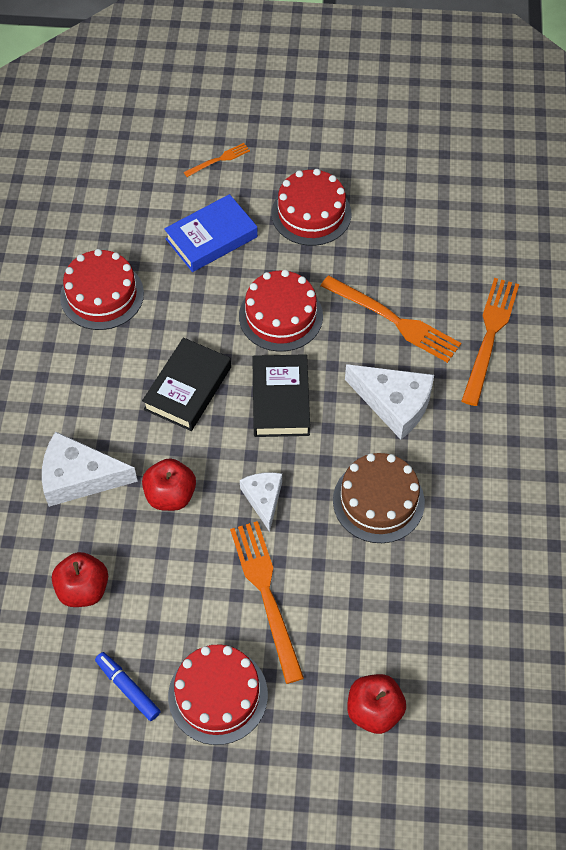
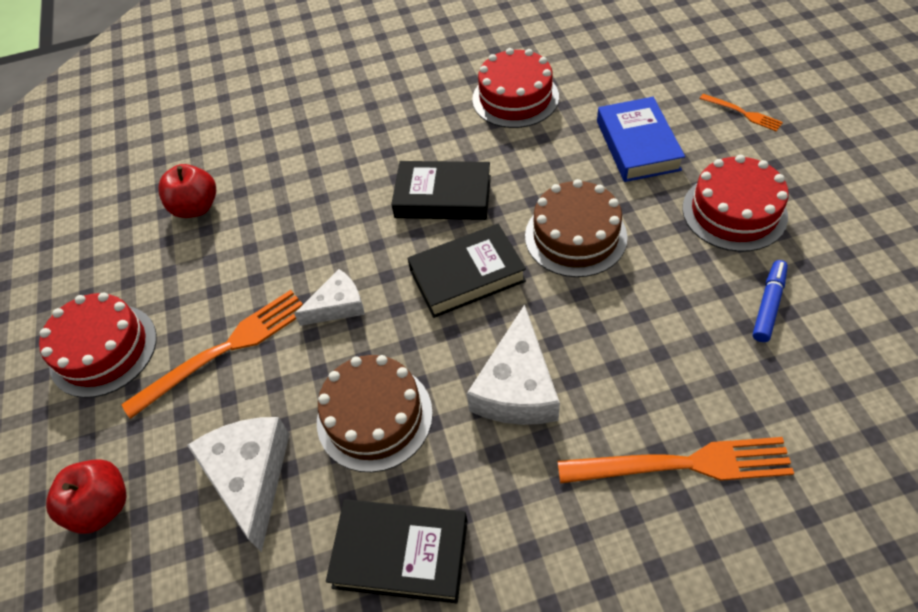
camera: 75 degrees right, 5 degrees down
(79, 477) = (310, 160): white cheese -> white cheese (250, 476)
(128, 688) = (102, 277): blue marker -> blue marker (768, 305)
(170, 495) = (314, 230): red apple -> none
(211, 238) = (637, 145): blue book -> blue book turned 45 degrees clockwise
(280, 316) = (575, 236): red cake -> brown cake
(394, 320) = (637, 345): orange fork -> none
(488, 514) = (401, 553): none -> black book

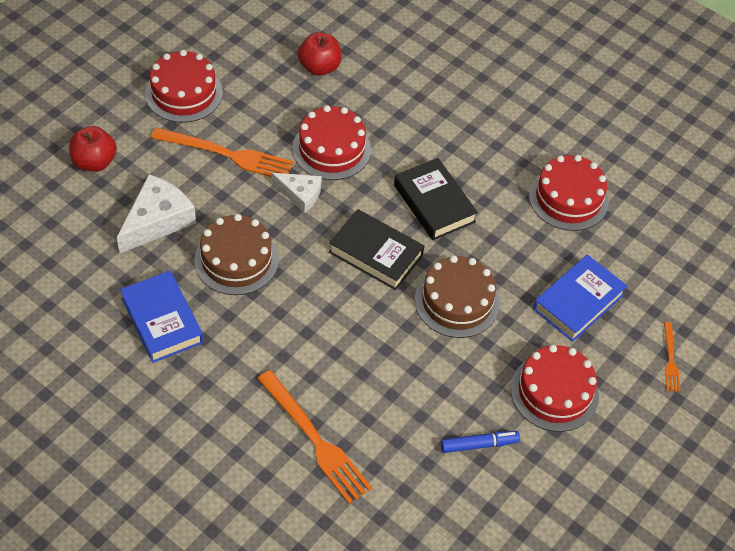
camera: 45 degrees right, 0 degrees up
(305, 248) = (331, 149): none -> red cake
(401, 553) = (162, 320): black book -> blue book
(516, 387) = (309, 325): white cheese -> none

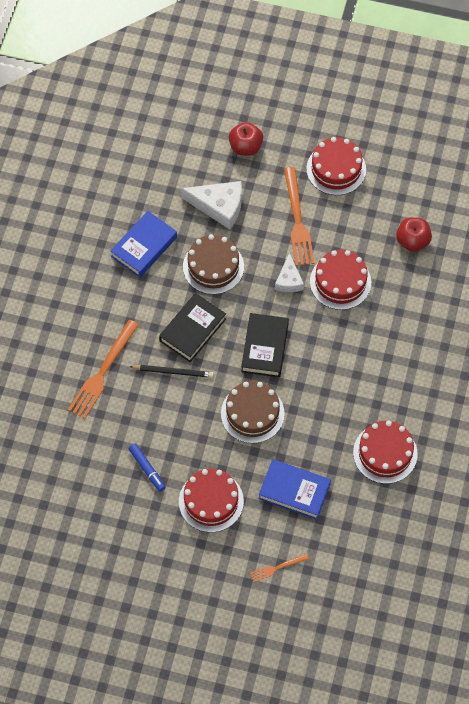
camera: 70 degrees right, 10 degrees up
(357, 360) = (173, 372): none -> black pencil
(434, 203) = (329, 367): black book -> black book (192, 330)

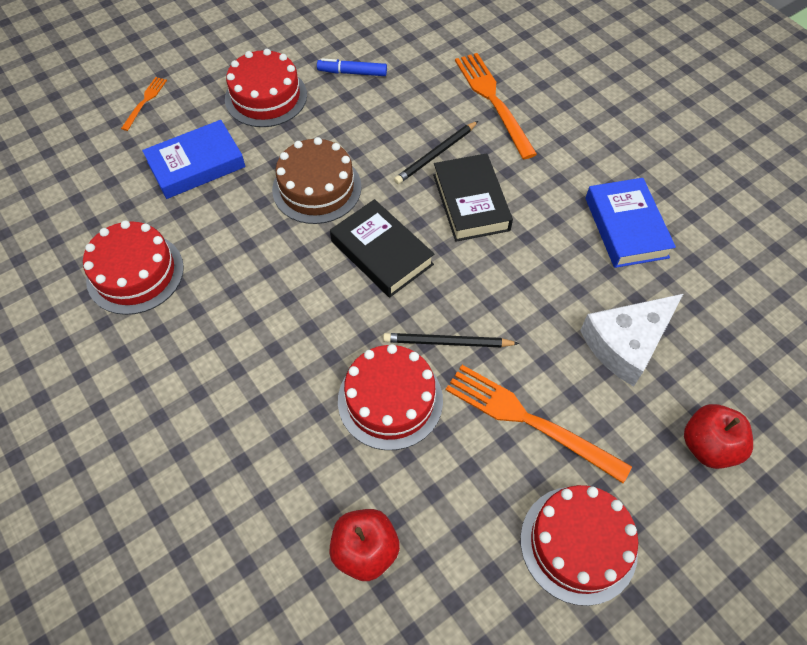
camera: 130 degrees right, 5 degrees down
(213, 267) = (538, 276): brown cake -> none
(289, 280) = (447, 342): white cheese -> black pencil

